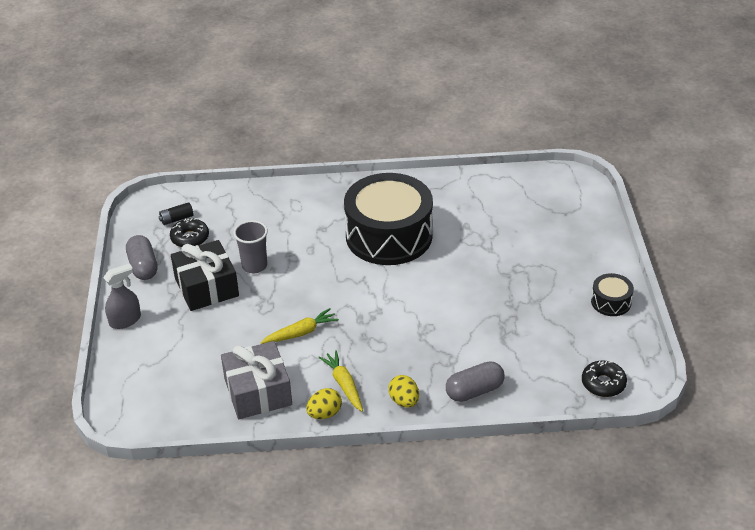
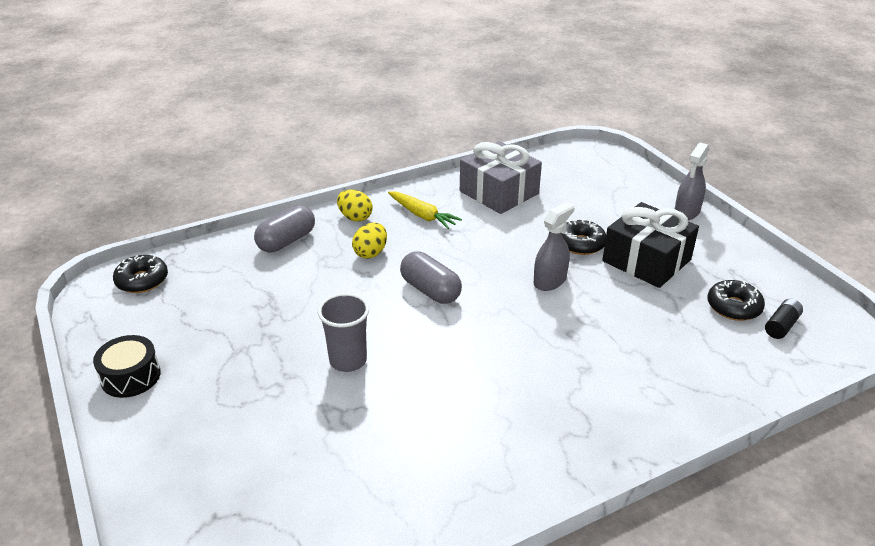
camera: 155 degrees right, 5 degrees down
(143, 267) = (740, 262): grey capsule -> grey capsule (430, 290)
(239, 316) = (581, 244): none -> black donut
(254, 266) = (620, 296): grey cup -> grey cup (348, 360)
(291, 291) = (550, 281): none -> grey spray bottle
(301, 333) = (502, 245): yellow carrot -> none
(324, 413) = (424, 192): yellow egg -> yellow egg (371, 253)
(389, 236) = (484, 385): black drum -> none

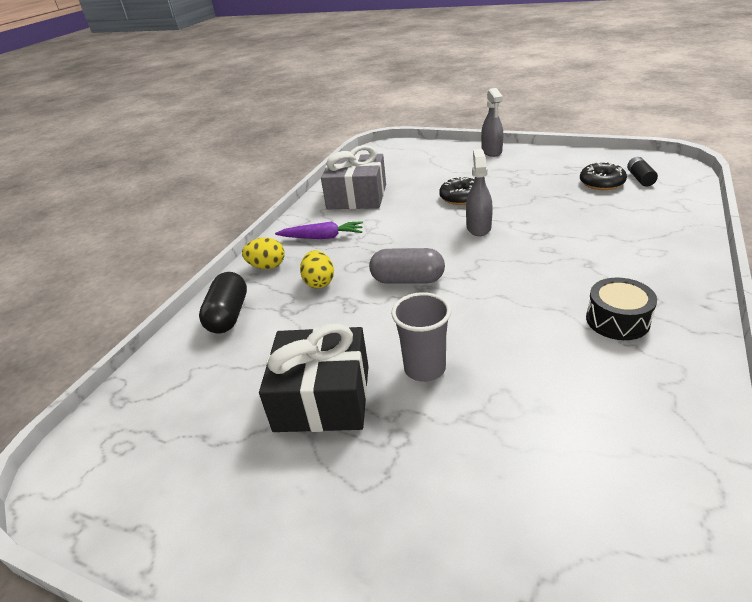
camera: 35 degrees left, 0 degrees up
(131, 376) = (226, 540): black drum -> black drum (617, 320)
(142, 280) = (110, 438): black donut -> none
(286, 241) = (228, 315): grey capsule -> black capsule
(422, 215) = (322, 237): yellow carrot -> purple carrot
(646, 260) = (514, 185): black gift -> black gift (322, 398)

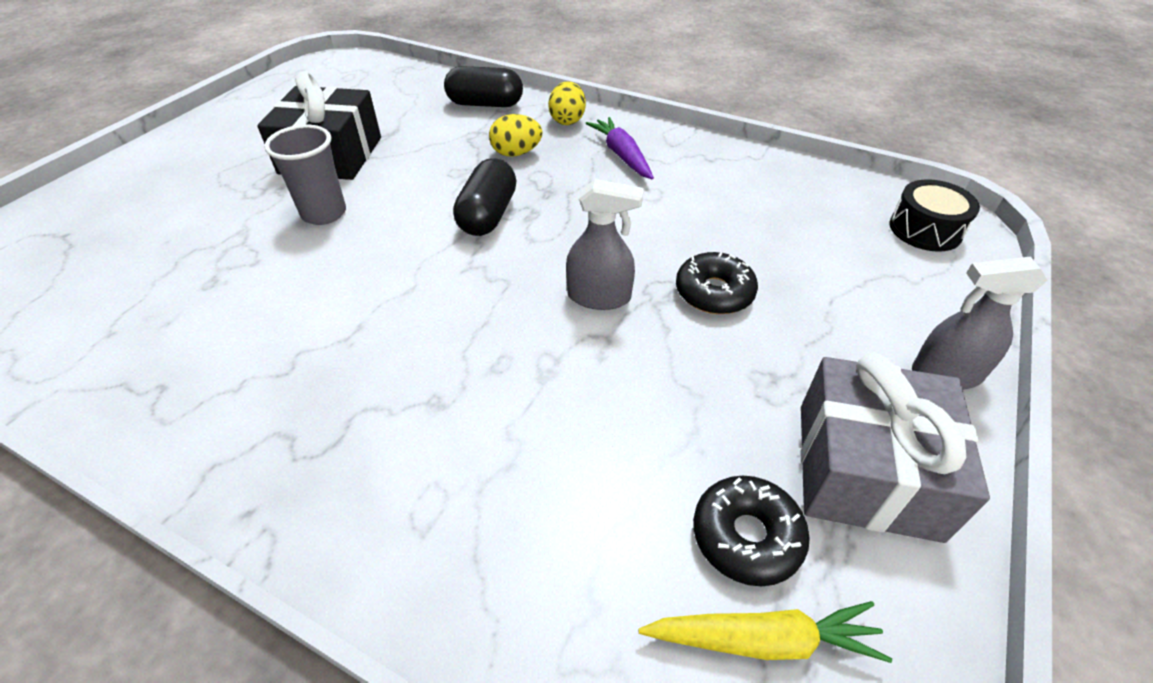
camera: 90 degrees right, 10 degrees up
(322, 237) = (621, 155): purple carrot -> purple carrot turned 150 degrees clockwise
(357, 197) = (738, 184): grey gift -> grey gift (866, 469)
(408, 280) = (488, 215): grey capsule -> black capsule
(617, 320) = (290, 388): black drum -> black drum (925, 229)
(640, 178) = (763, 639): black battery -> yellow carrot

